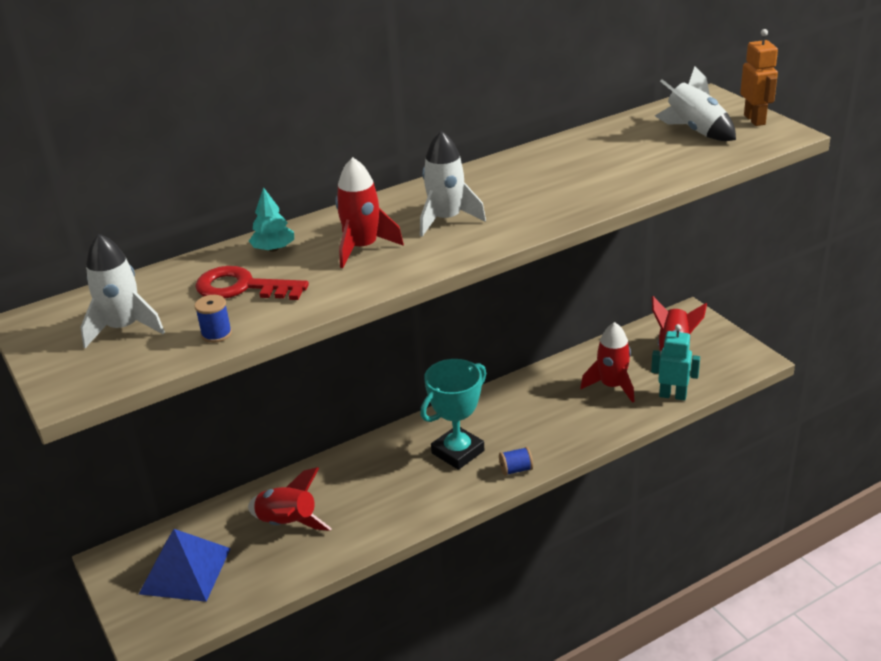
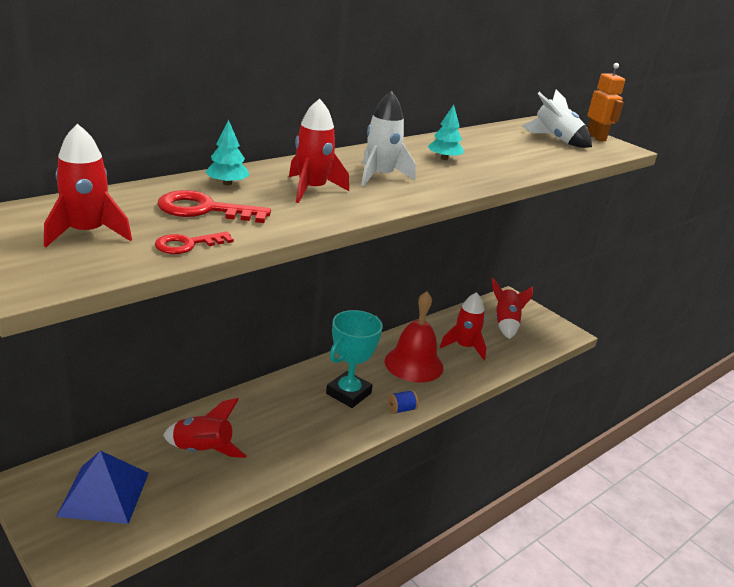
camera: 15 degrees left, 5 degrees down
(124, 328) = (86, 233): white rocket -> red rocket
(216, 334) = (187, 244): blue spool -> red key
(534, 182) = (444, 158): none -> turquoise tree
(543, 412) = (413, 364): none -> red bell
(672, 395) = (513, 356): turquoise robot -> none

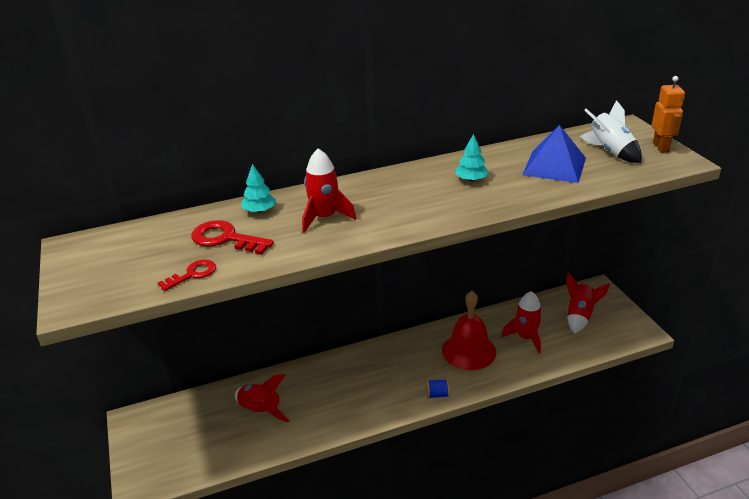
camera: 25 degrees right, 5 degrees up
(86, 233) = (129, 260): red rocket -> none
(104, 494) = (179, 436): blue pyramid -> blue pyramid (554, 166)
(187, 244) = (192, 274): red key -> red key turned 150 degrees clockwise
(348, 393) = (397, 373): turquoise trophy -> none
(380, 176) = (395, 202): white rocket -> none

